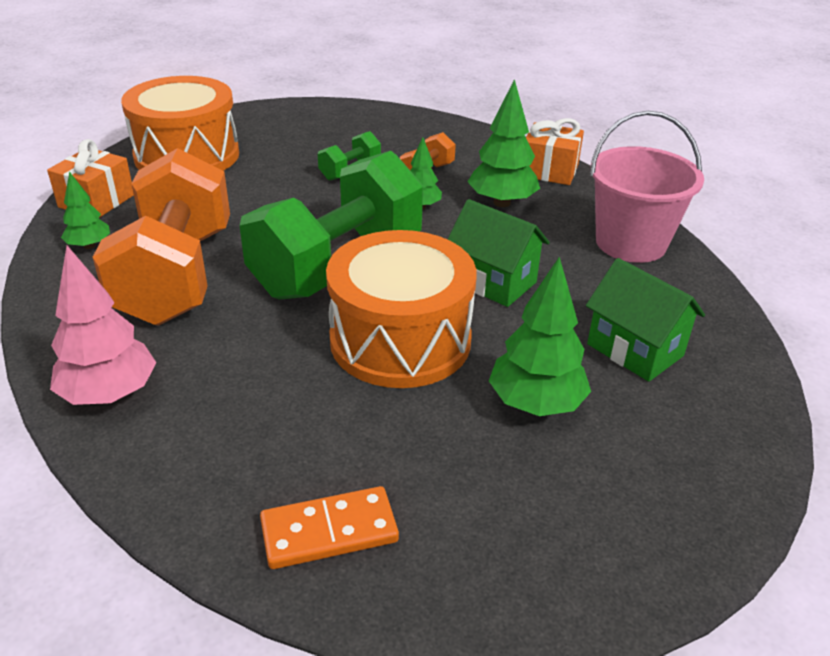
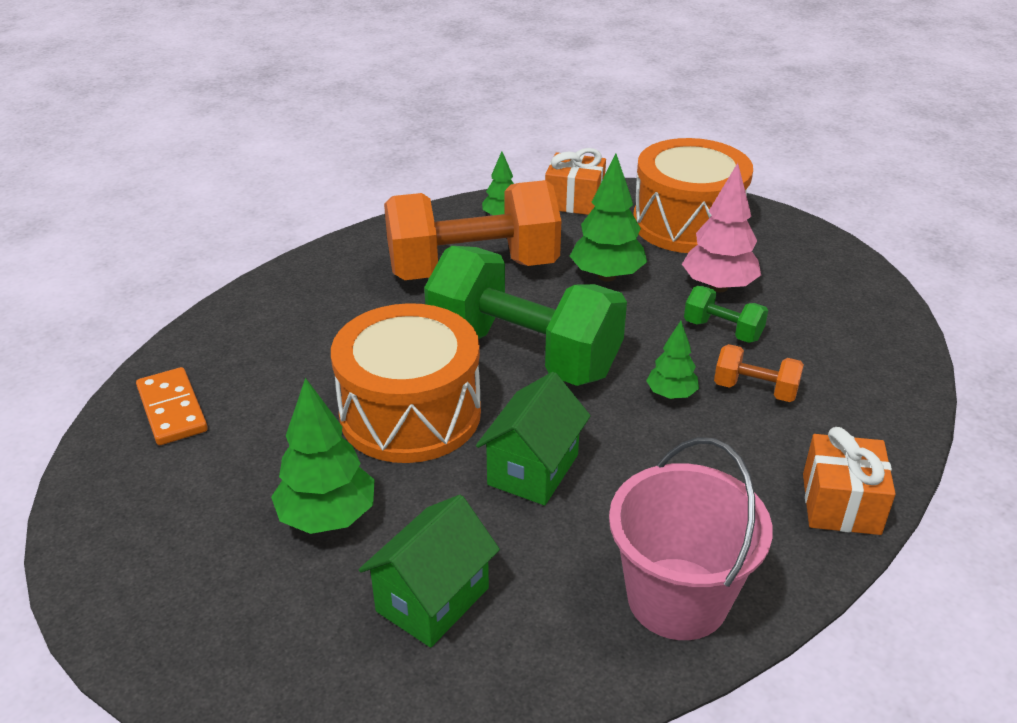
camera: 80 degrees right, 0 degrees up
(110, 394) = (313, 278): pink tree -> pink tree (718, 287)
(502, 202) = (719, 462): green tree -> green tree (607, 276)

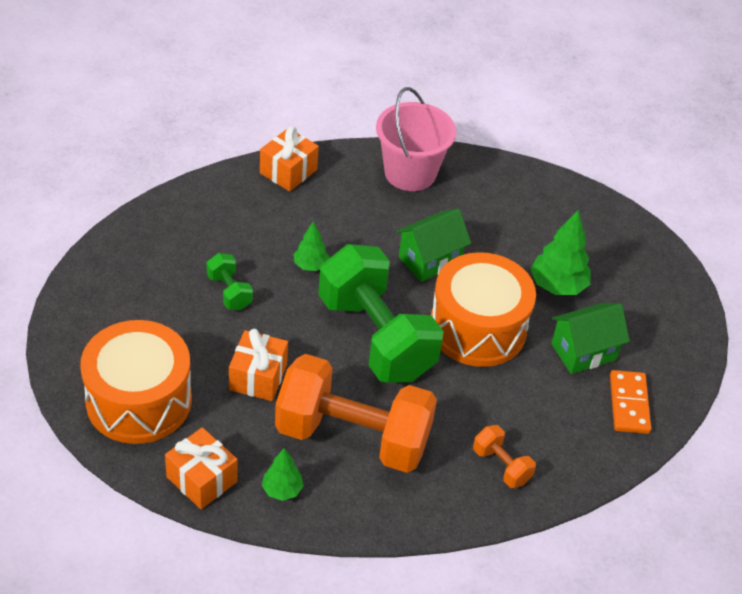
camera: 155 degrees left, 10 degrees up
(432, 599) = (524, 223): green house -> green house (583, 352)
(607, 276) = (258, 377): green tree -> orange gift
(718, 287) = (190, 327): pink tree -> none
(755, 390) = (258, 245): orange dumbbell -> orange dumbbell (501, 466)

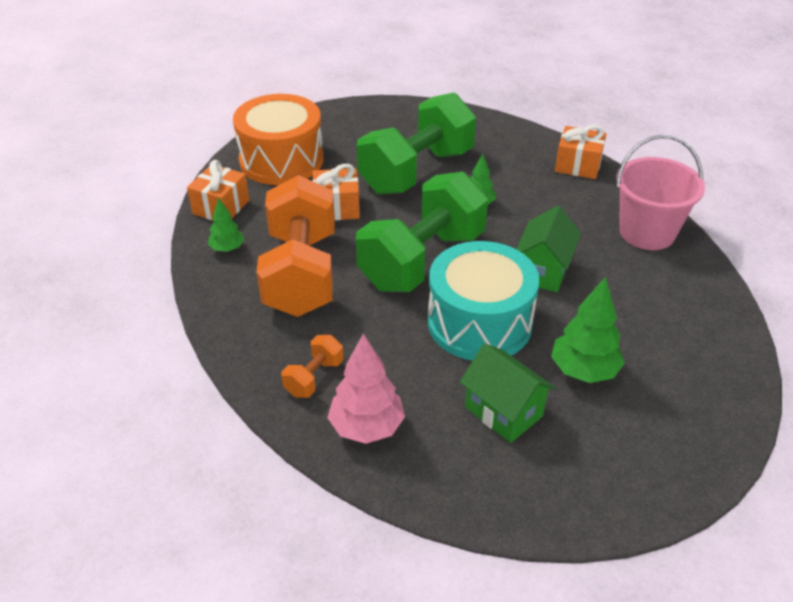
camera: 75 degrees right, 5 degrees down
(229, 292) = (417, 171): green dumbbell -> green dumbbell, size x2.37
(429, 260) = (543, 271): green house -> green house turned 75 degrees clockwise
(477, 328) = (479, 323): orange drum -> turquoise drum
(571, 445) = (367, 427): none -> pink tree
(629, 404) = (452, 467): orange domino -> none

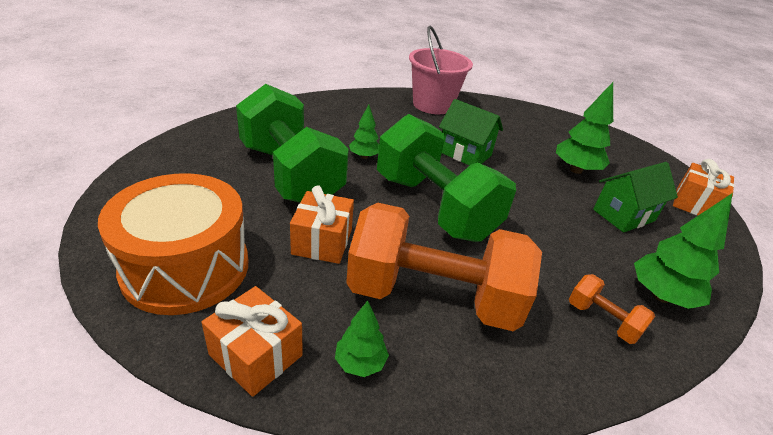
camera: 80 degrees left, 5 degrees down
(367, 427) = (661, 296): pink tree -> green tree
(479, 323) = (524, 199): turquoise drum -> none
(578, 165) = (338, 102): orange gift -> orange gift (695, 204)

